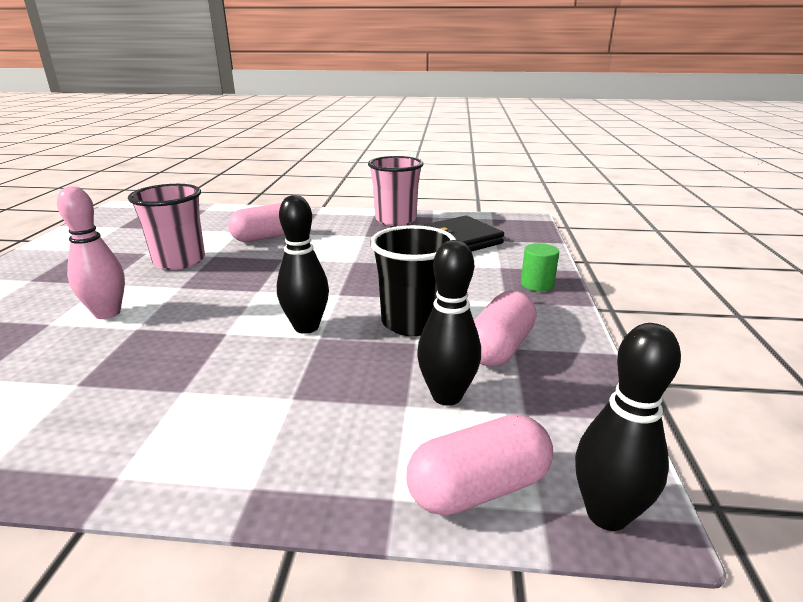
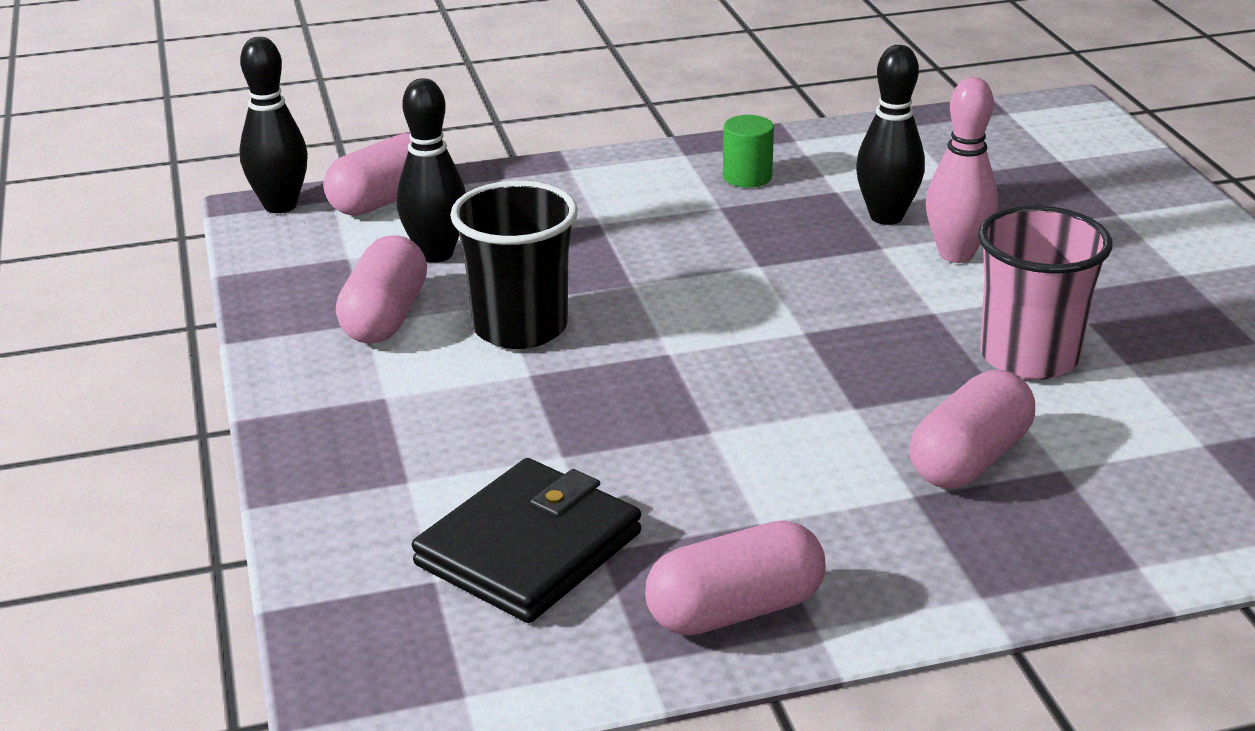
camera: 160 degrees right, 5 degrees up
(306, 327) = (663, 291): black bowling pin -> black bowling pin (886, 217)
(395, 220) = (734, 610): pink cup -> pink capsule
(537, 284) = (332, 446): green cylinder -> green cylinder (747, 177)

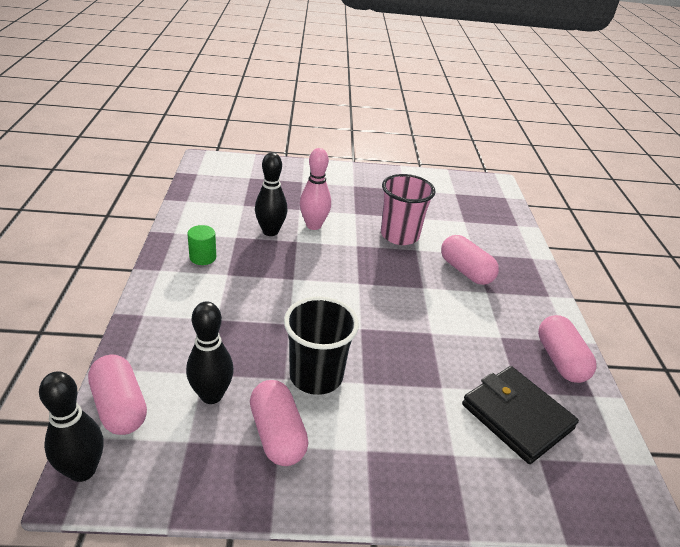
camera: 80 degrees left, 5 degrees up
(385, 317) = (277, 434): pink capsule -> pink capsule turned 45 degrees clockwise

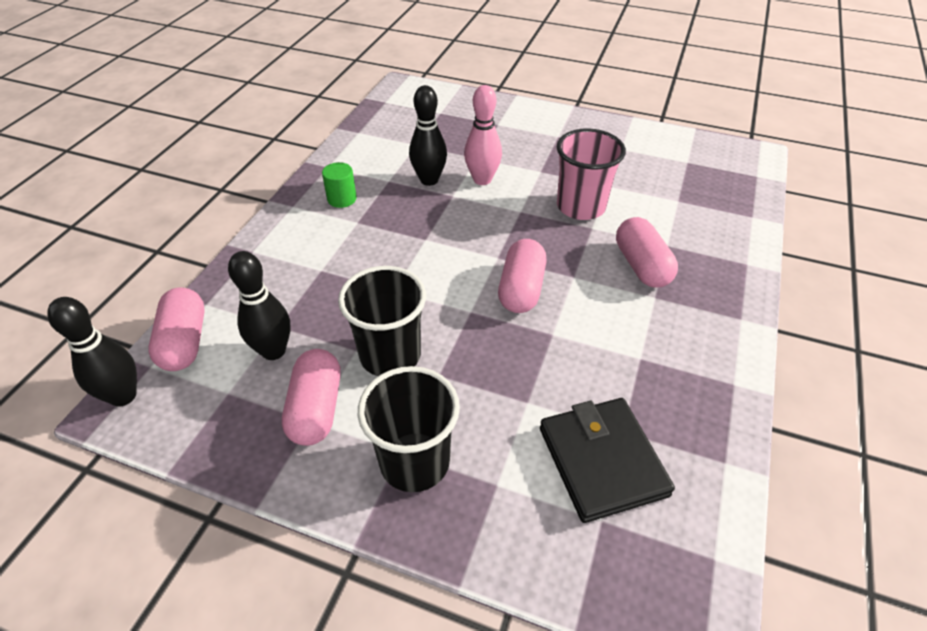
camera: 25 degrees right, 10 degrees up
(383, 455) = (414, 462): none -> black cup
(560, 360) = (704, 406): pink capsule -> pink capsule (521, 289)

